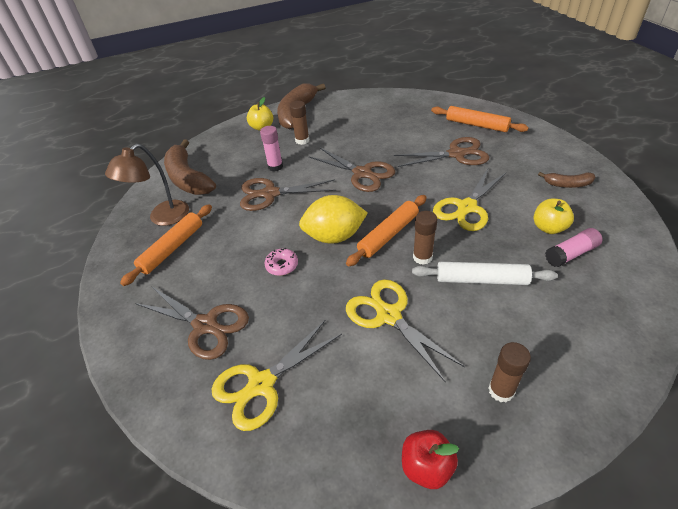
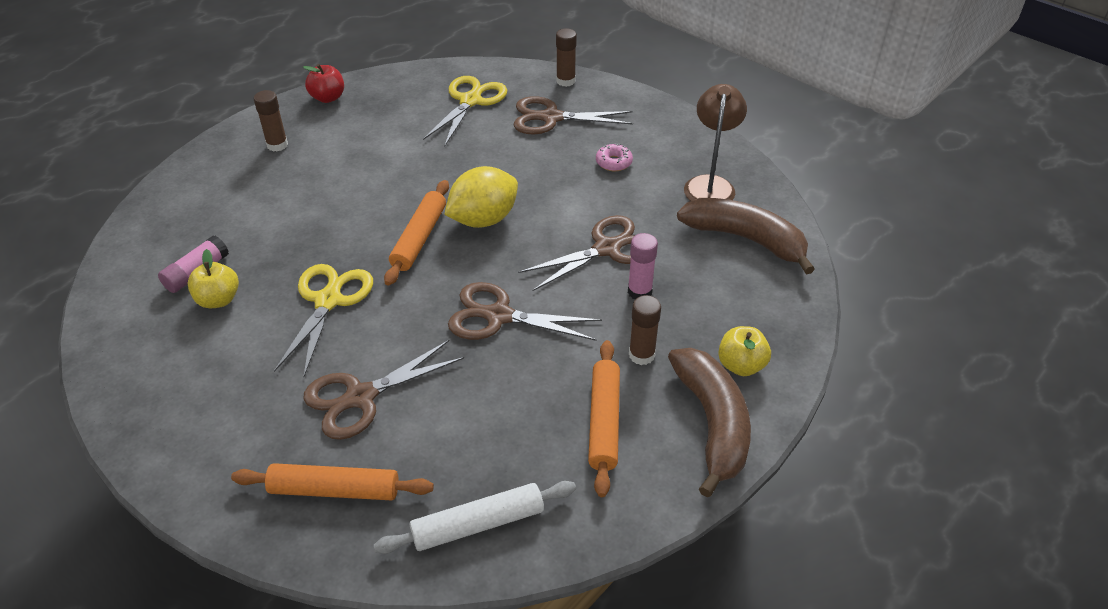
camera: 150 degrees right, 0 degrees up
(172, 248) = (657, 160): orange rolling pin -> orange rolling pin (604, 422)
(282, 265) = (521, 177): pink donut -> pink donut (613, 162)
(388, 315) = (387, 166): yellow scissors -> none
(422, 257) = (370, 224): brown glue stick -> brown glue stick (565, 81)
(481, 280) = (300, 219): white rolling pin -> white rolling pin (478, 524)
(567, 184) = (179, 381): brown banana -> none

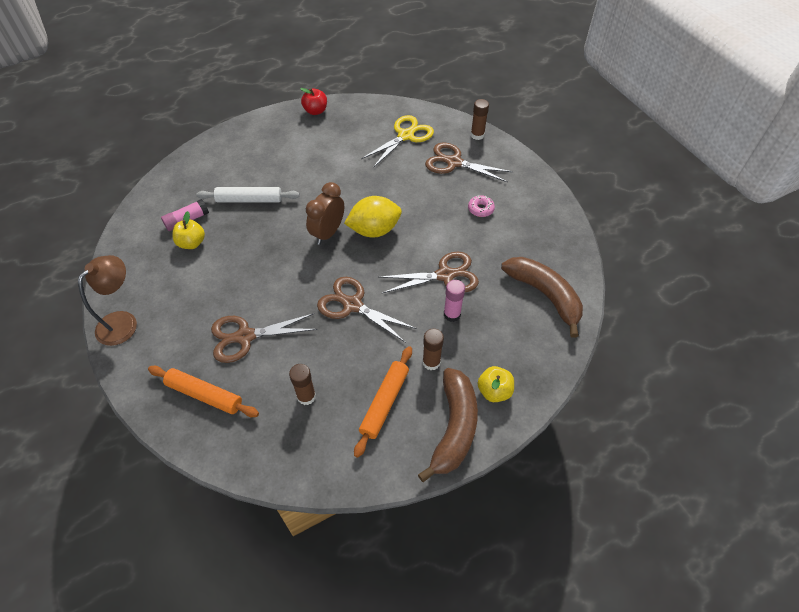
camera: 20 degrees right, 10 degrees up
(277, 145) = (270, 139): brown glue stick -> brown glue stick (306, 396)
(328, 300) = (254, 262): yellow scissors -> none
(419, 238) = (328, 233): orange rolling pin -> brown clock
(478, 524) = (276, 447): white rolling pin -> white rolling pin (249, 200)
(710, 184) = (540, 245): brown lamp -> brown lamp (123, 321)

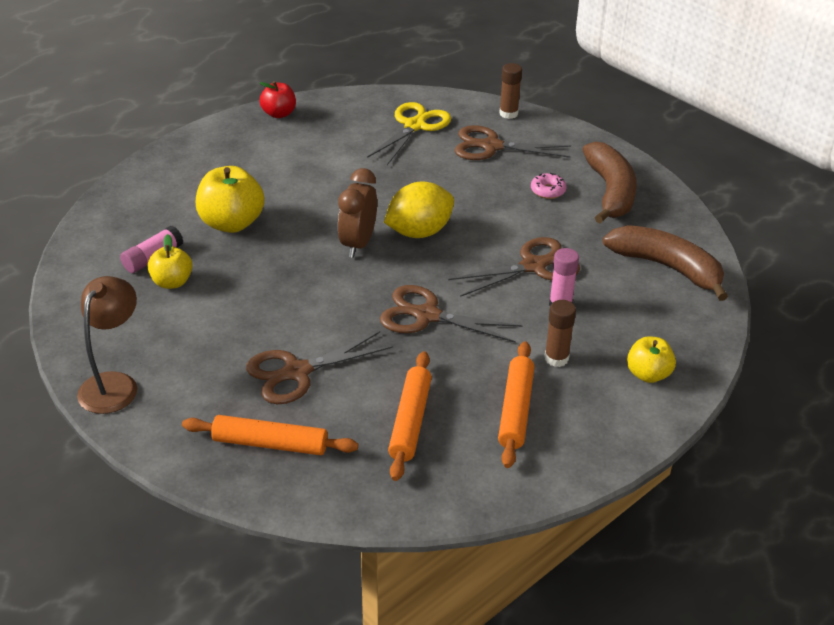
camera: 15 degrees left, 15 degrees down
(249, 200) = (232, 223): white rolling pin -> yellow apple
(306, 396) = (410, 421): brown glue stick -> orange rolling pin
(454, 427) = (615, 420): brown banana -> brown banana (610, 192)

